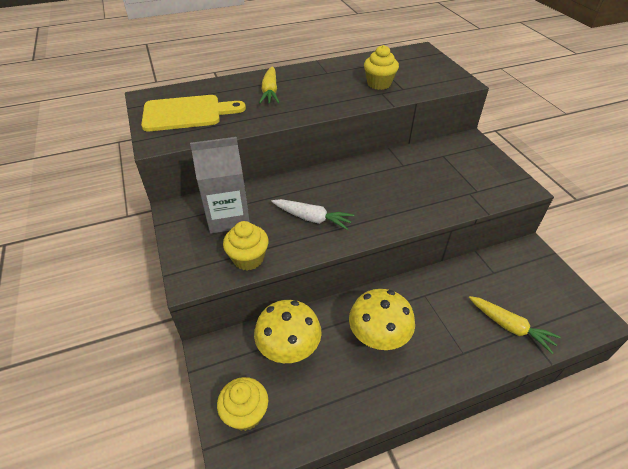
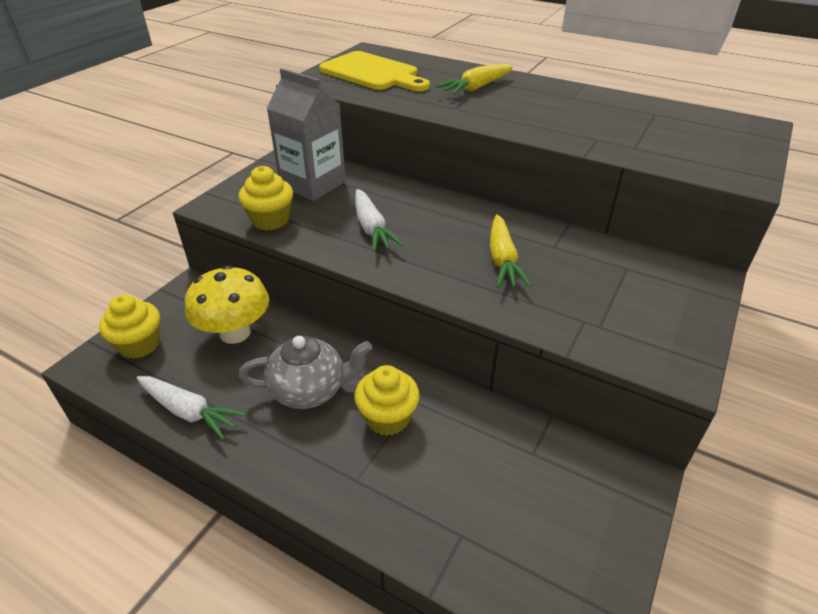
camera: 50 degrees right, 5 degrees down
(344, 411) = (189, 411): none -> white carrot
(378, 337) = (309, 390): yellow mushroom -> grey teapot
(379, 84) = (613, 130): yellow cupcake -> yellow cupcake (387, 418)
(510, 327) = (450, 514): yellow carrot -> yellow carrot (502, 259)

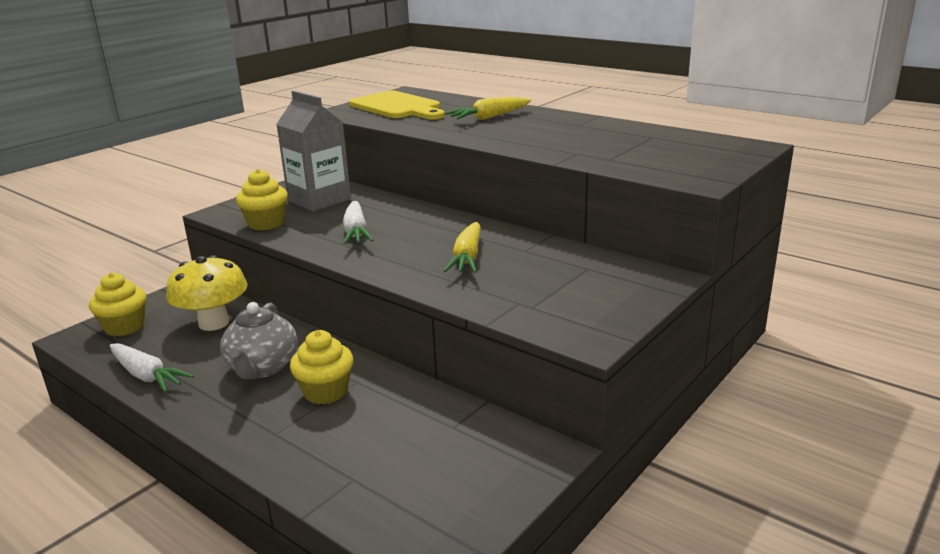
camera: 10 degrees right, 15 degrees down
(309, 390) = (262, 367): grey teapot -> grey teapot turned 90 degrees clockwise

